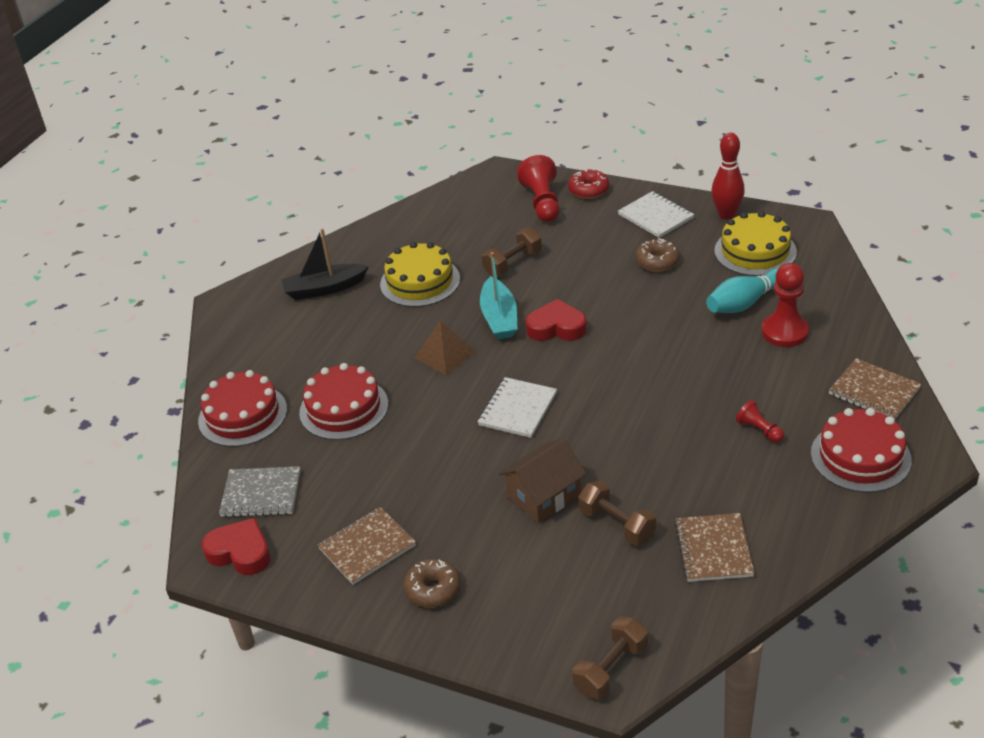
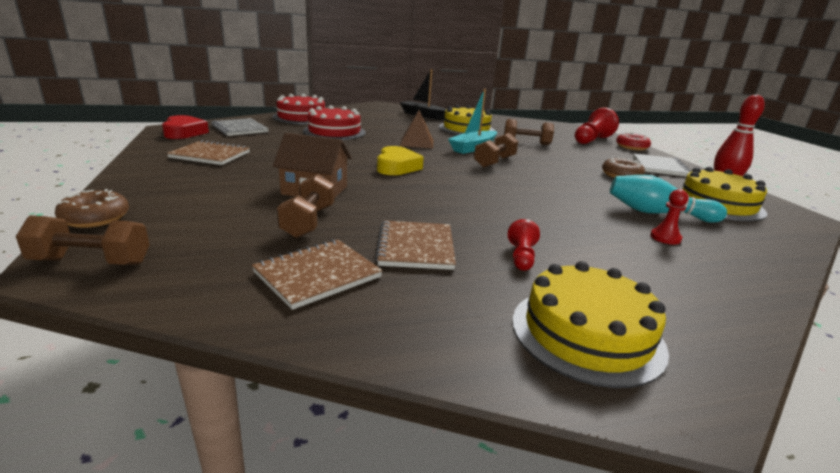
camera: 45 degrees right, 15 degrees down
(433, 589) = (176, 177): brown donut -> brown donut (95, 218)
(517, 409) = (397, 167): white notebook -> yellow heart
(556, 327) = (494, 162): red heart -> brown dumbbell
(784, 332) = (665, 238): red pawn -> red pawn, size x0.54
(860, 456) = (587, 333): red cake -> yellow cake
(874, 391) = (700, 311): brown notebook -> brown notebook (415, 247)

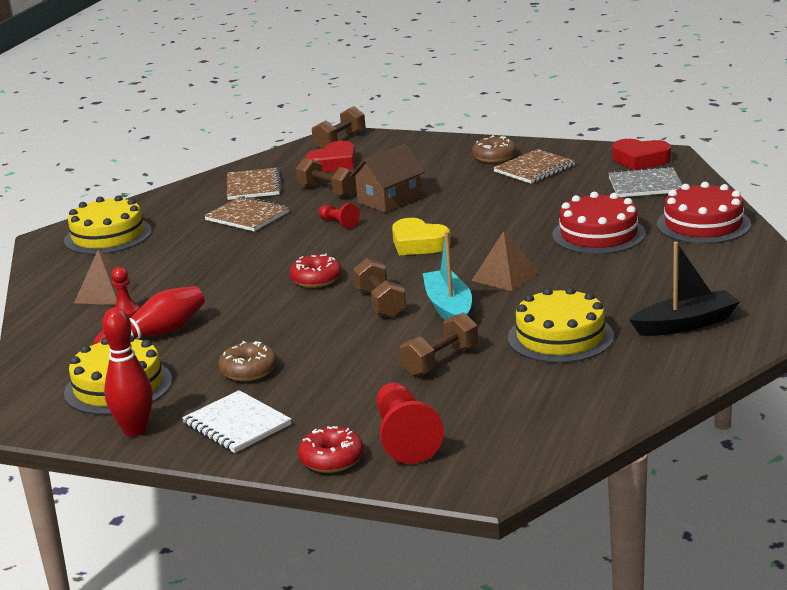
camera: 130 degrees right, 0 degrees up
(95, 218) = (406, 138): brown donut -> brown donut (494, 157)
(207, 241) = (334, 164): none -> red heart
(494, 184) = (316, 279): none -> red donut
(521, 257) = (188, 245): red pawn -> red pawn (339, 223)
(657, 213) = (156, 335): turquoise bowling pin -> red bowling pin
(668, 262) = (105, 293): none -> brown pyramid

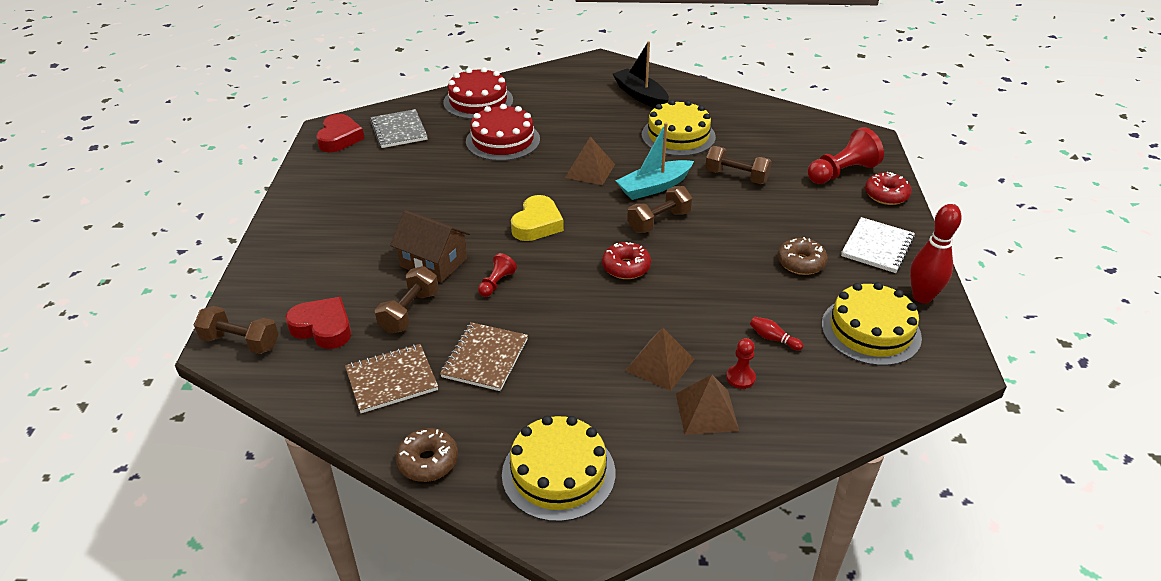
camera: 110 degrees left, 15 degrees up
(156, 335) = (773, 339): red bowling pin -> red bowling pin, size x0.48
(175, 281) = (659, 364): none -> brown pyramid
(494, 157) = (319, 217): brown donut -> brown donut (428, 461)
(534, 169) = (355, 189): brown notebook -> none

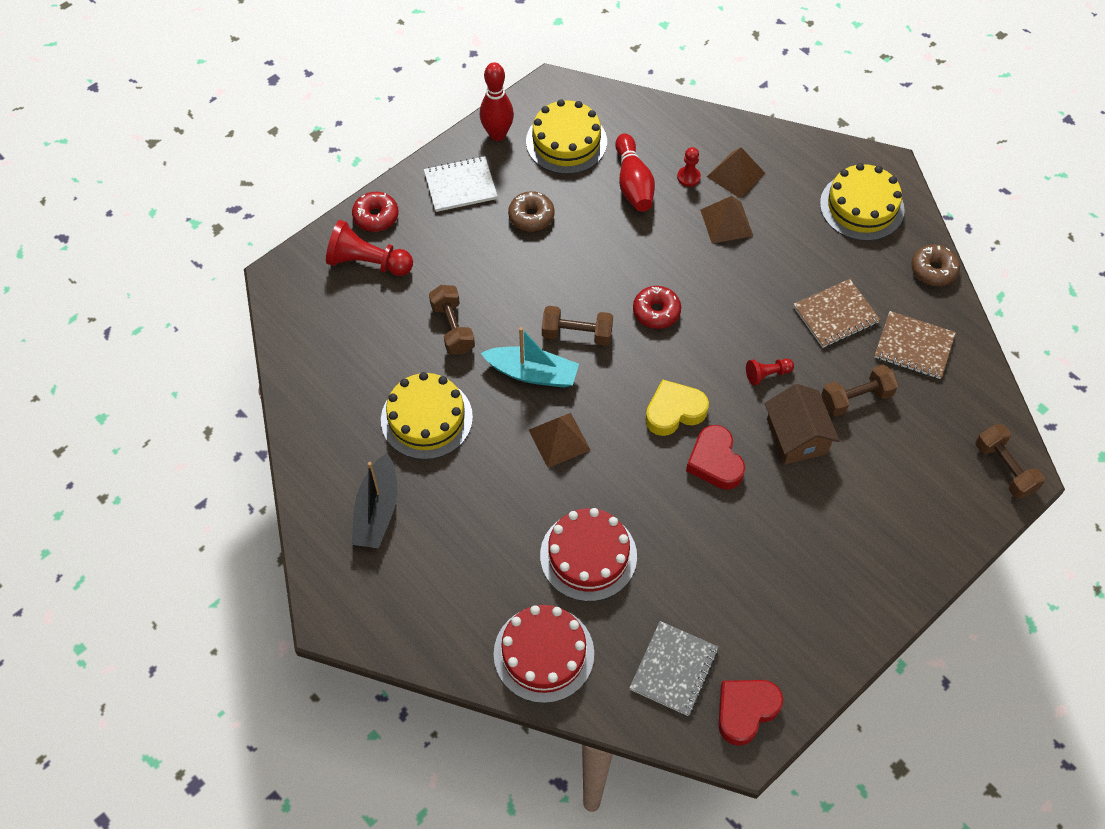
camera: 135 degrees left, 20 degrees up
(323, 328) = (932, 434): red heart -> red heart (715, 461)
(773, 339) = (633, 183): red bowling pin -> red bowling pin, size x2.09

